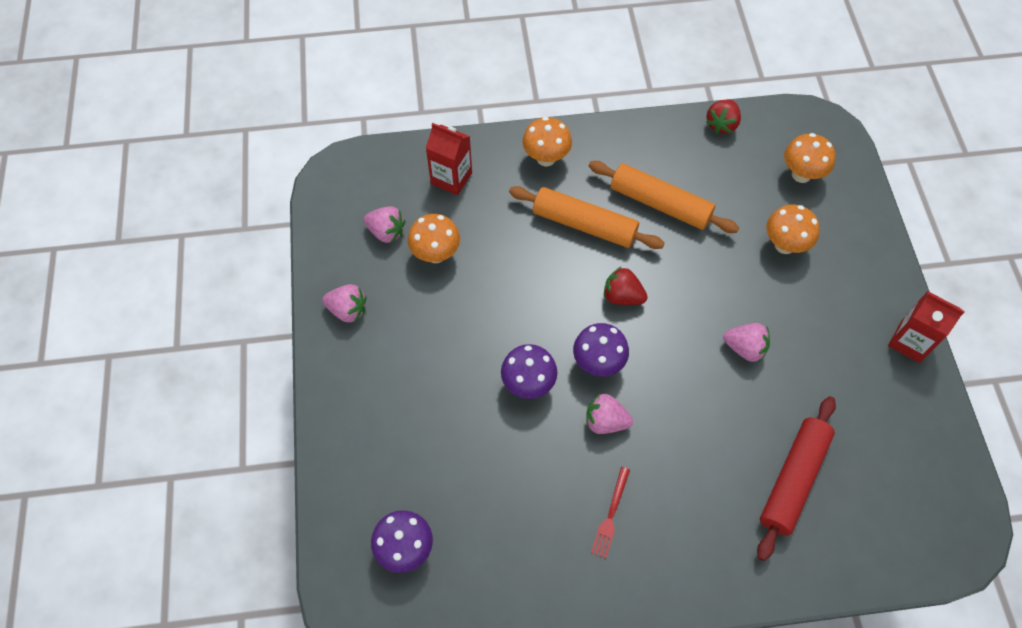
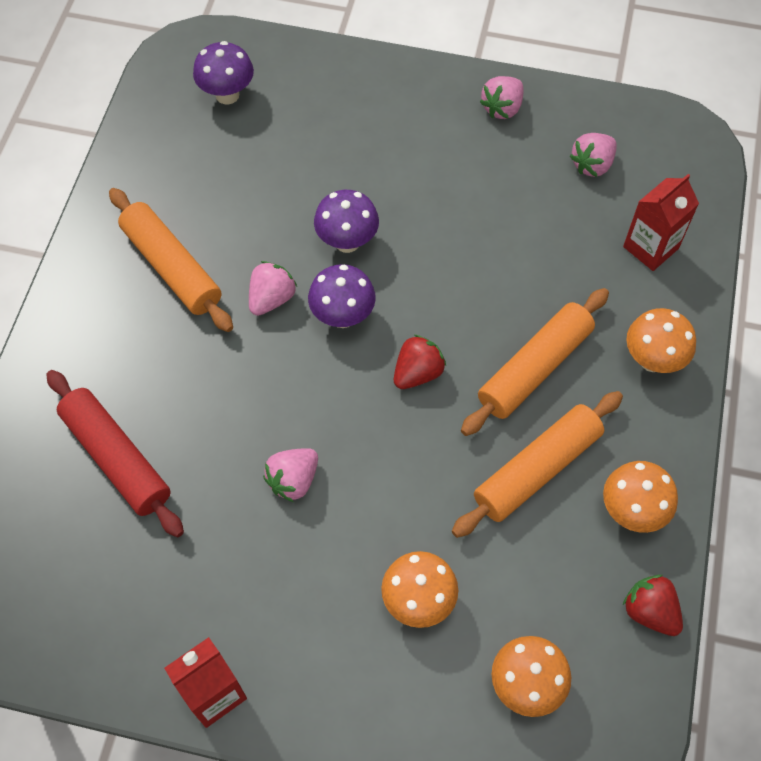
camera: 110 degrees right, 0 degrees up
(436, 254) = (545, 203): orange mushroom -> orange mushroom (631, 511)
(610, 515) = (171, 267): red fork -> orange rolling pin

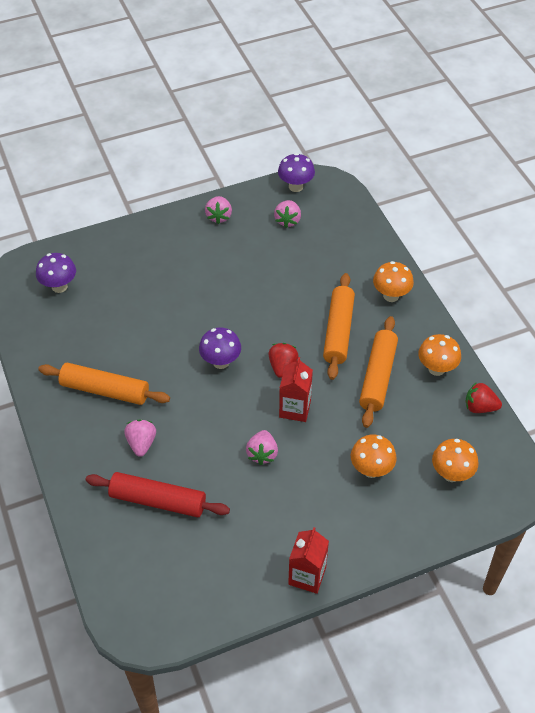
camera: 35 degrees left, 10 degrees down
(272, 299) = (175, 375): pink strawberry -> pink strawberry (141, 443)
(347, 242) = (192, 325): purple mushroom -> purple mushroom (296, 186)
(650, 247) = (348, 244): red carton -> red carton (295, 409)

